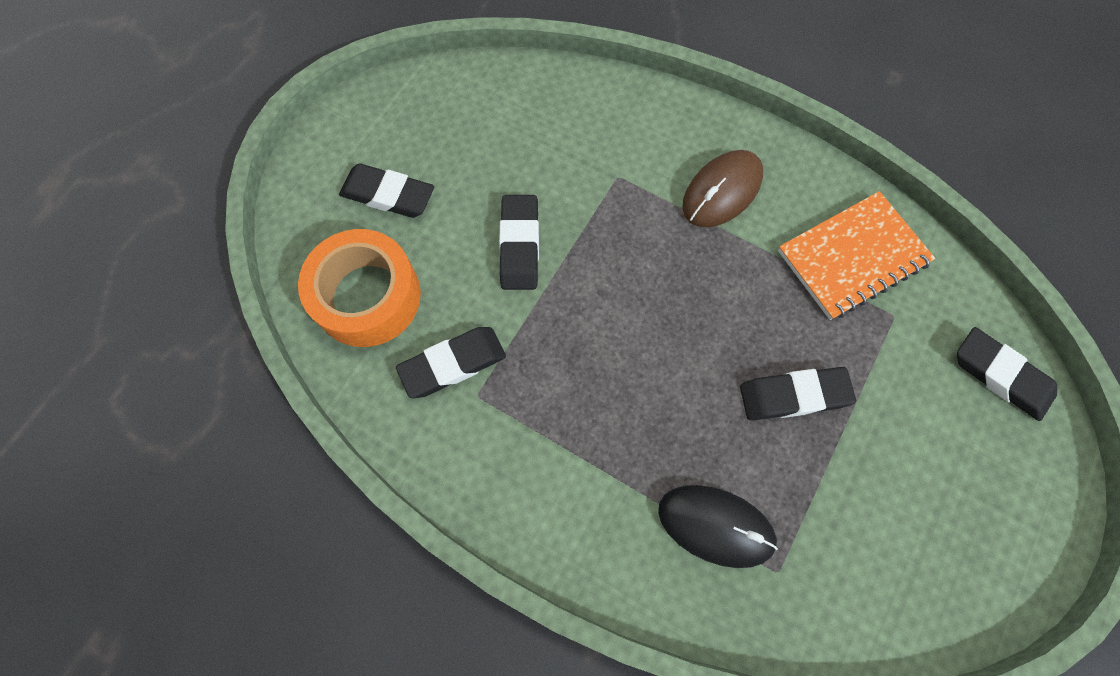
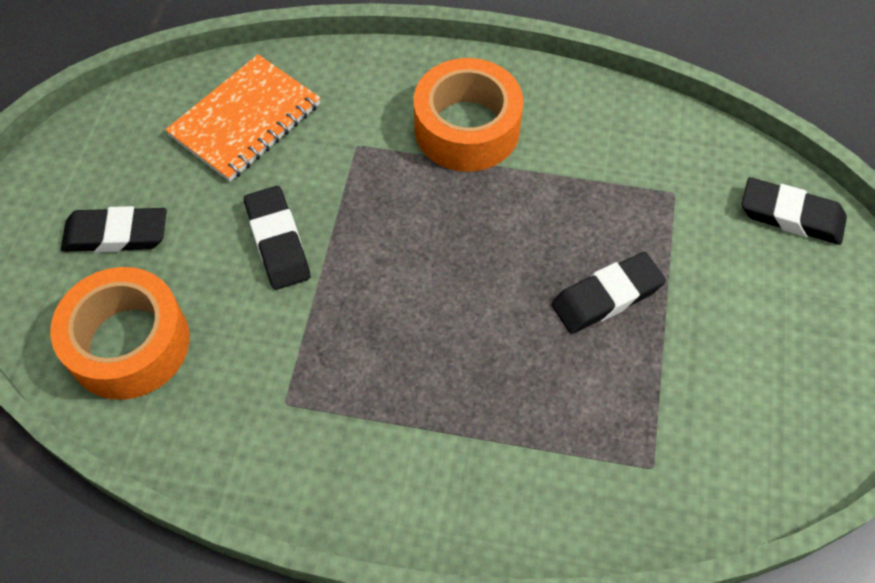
camera: 20 degrees left, 10 degrees down
(453, 364) = (247, 381): black eraser -> none
(716, 525) = (576, 445): black mouse -> none
(722, 191) = (467, 128): brown mouse -> orange tape
(852, 257) = (615, 151): orange notebook -> orange notebook (245, 120)

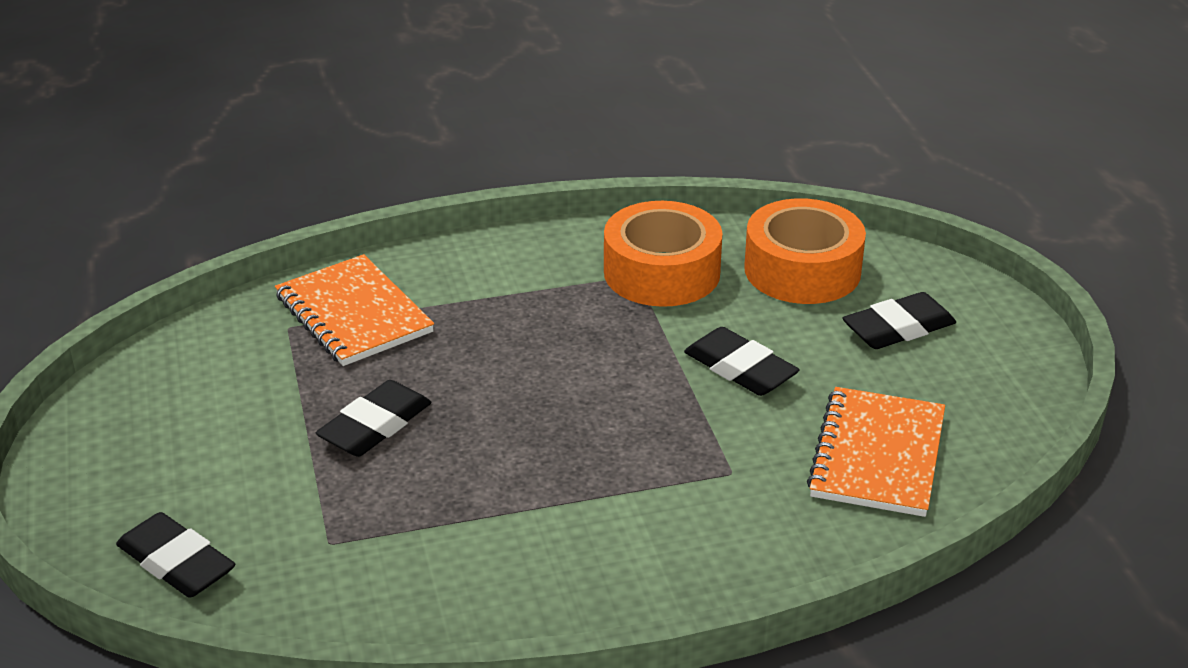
camera: 155 degrees right, 25 degrees down
(467, 128) = (617, 530): orange tape -> orange tape (661, 272)
(582, 460) = (354, 314): none -> orange notebook
(791, 216) = (176, 563): black eraser -> black eraser turned 45 degrees clockwise

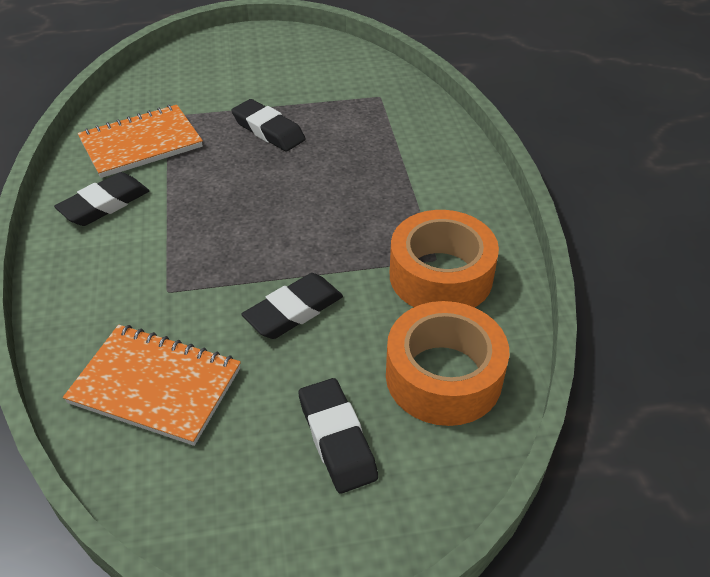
camera: 95 degrees right, 10 degrees up
(176, 563) = (172, 70): black eraser -> black eraser (104, 204)
(354, 314) = (392, 120): orange notebook -> orange notebook (141, 144)

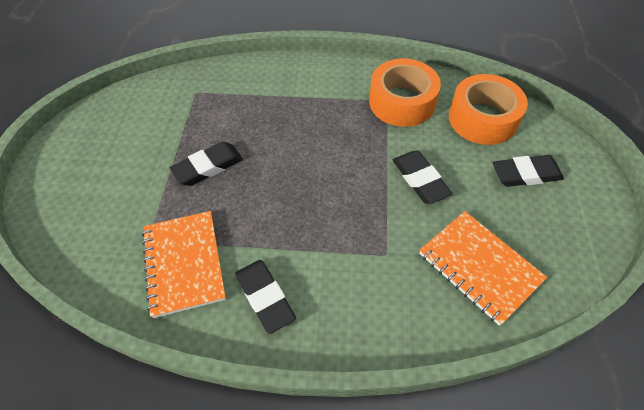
camera: 75 degrees left, 10 degrees up
(155, 386) = (479, 267): orange notebook -> orange notebook turned 75 degrees counterclockwise

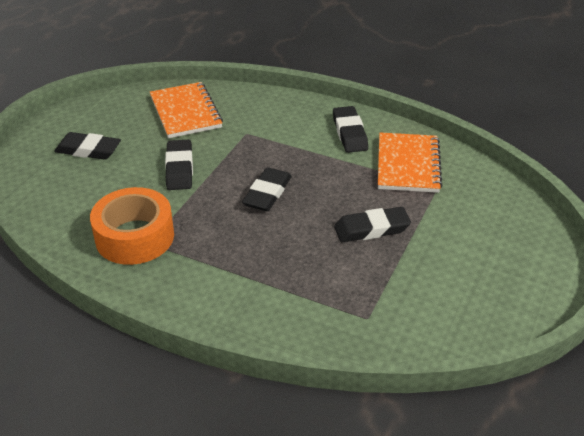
camera: 160 degrees left, 15 degrees down
(318, 177) = (267, 193): none -> black eraser
(482, 119) = (72, 199): orange tape -> none

